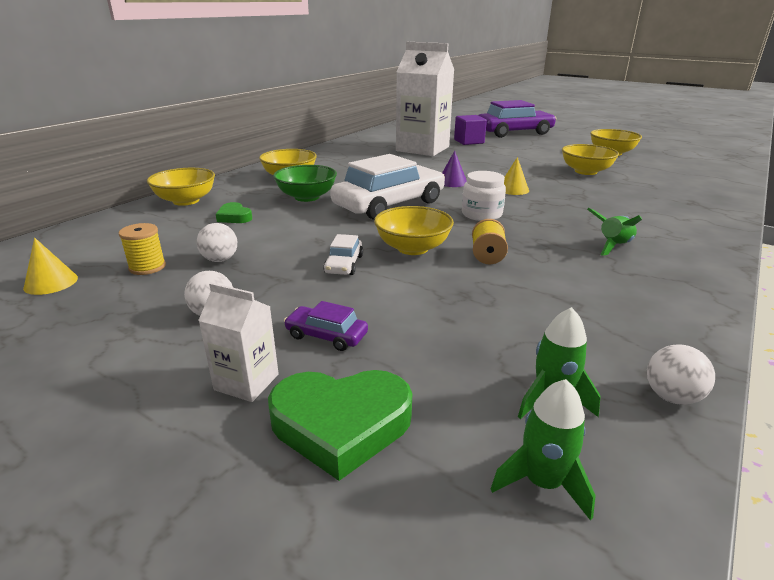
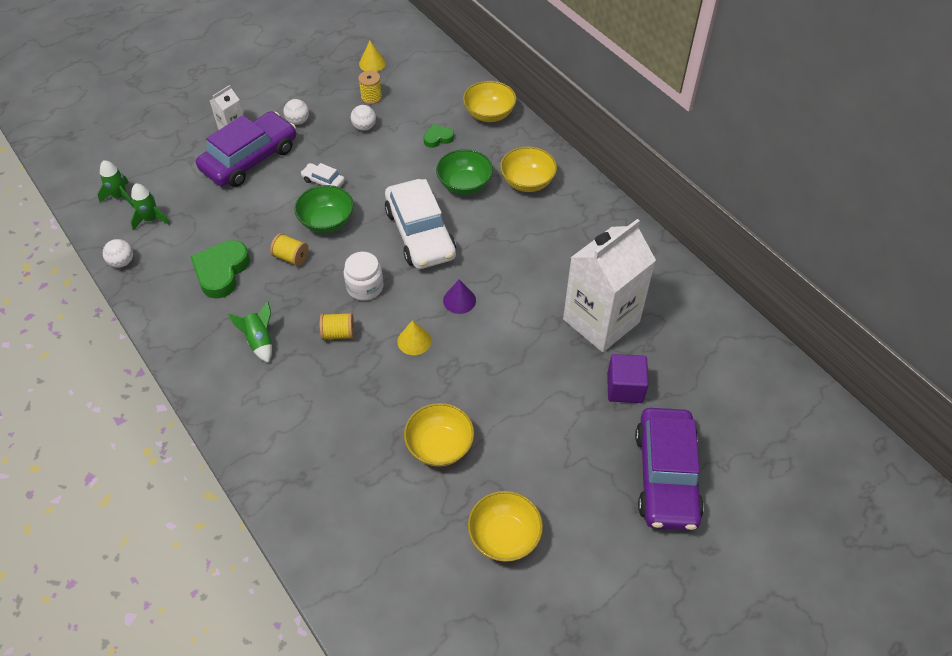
camera: 110 degrees right, 25 degrees up
(326, 335) = (250, 159): purple car -> purple car, size x2.36
(341, 425) = (186, 151): green heart -> green heart (221, 272)
(412, 248) = (327, 221): yellow bowl -> green bowl
(548, 215) = (338, 333): none -> yellow spool

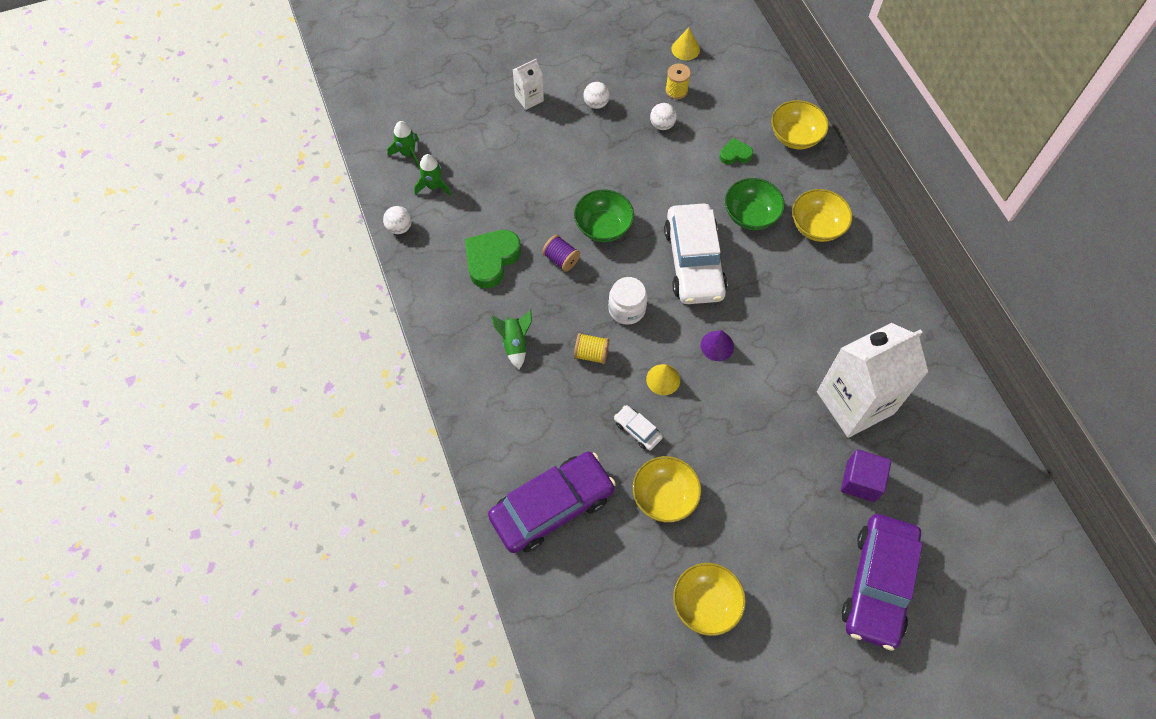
camera: 15 degrees right, 10 degrees up
(250, 159) = (540, 138): purple car -> purple car (552, 506)
(291, 257) = (561, 259): yellow spool -> purple spool
(323, 181) = (608, 180): white car -> white car (637, 430)

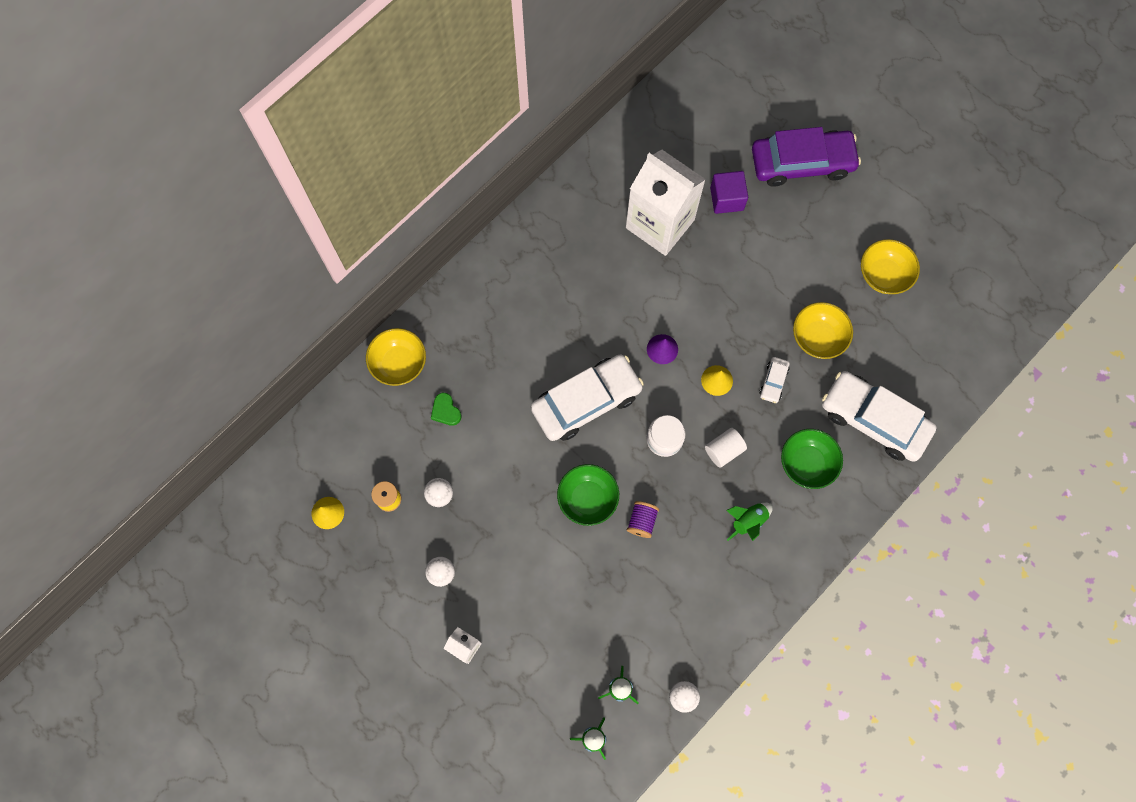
camera: 115 degrees left, 10 degrees up
(491, 260) = (674, 586): green heart -> none
(552, 506) = (874, 420): purple car -> white car
(591, 354) = (724, 450): yellow spool -> white cylinder
(751, 215) = (511, 371): green bowl -> green bowl (807, 463)
(817, 226) = (497, 309): yellow bowl -> none

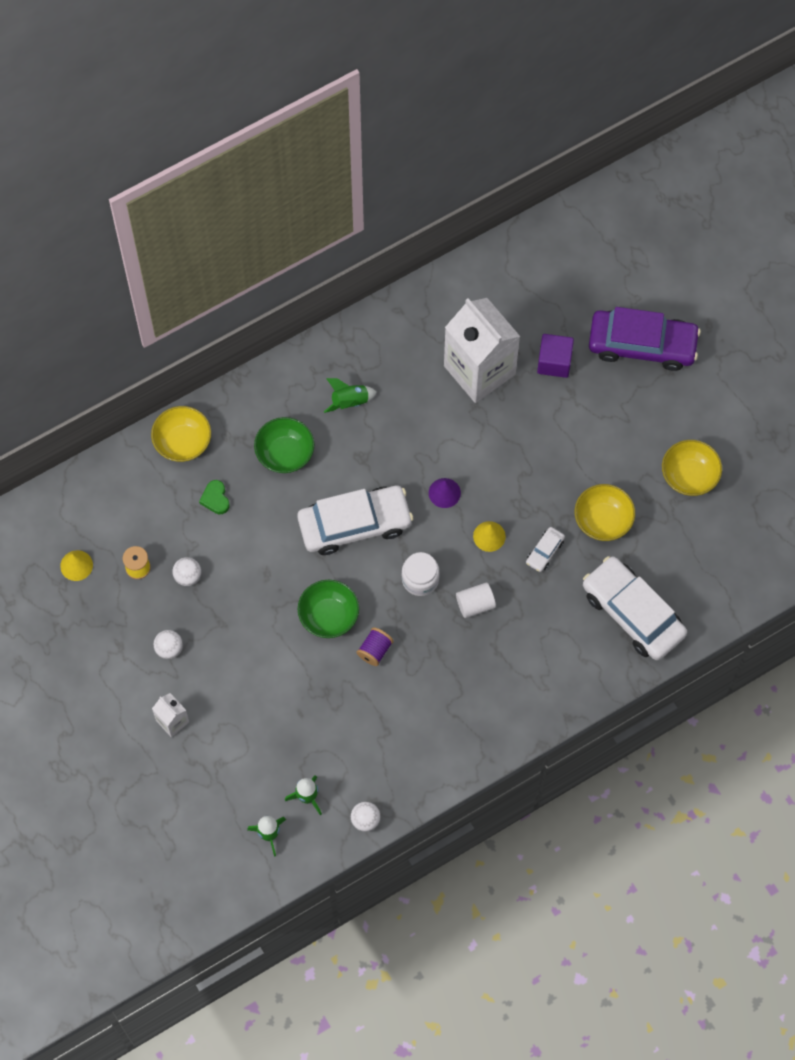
camera: 15 degrees right, 5 degrees down
(748, 521) = (478, 677): green rocket -> green rocket (349, 401)
(807, 463) = (553, 637): green bowl -> green bowl (285, 453)

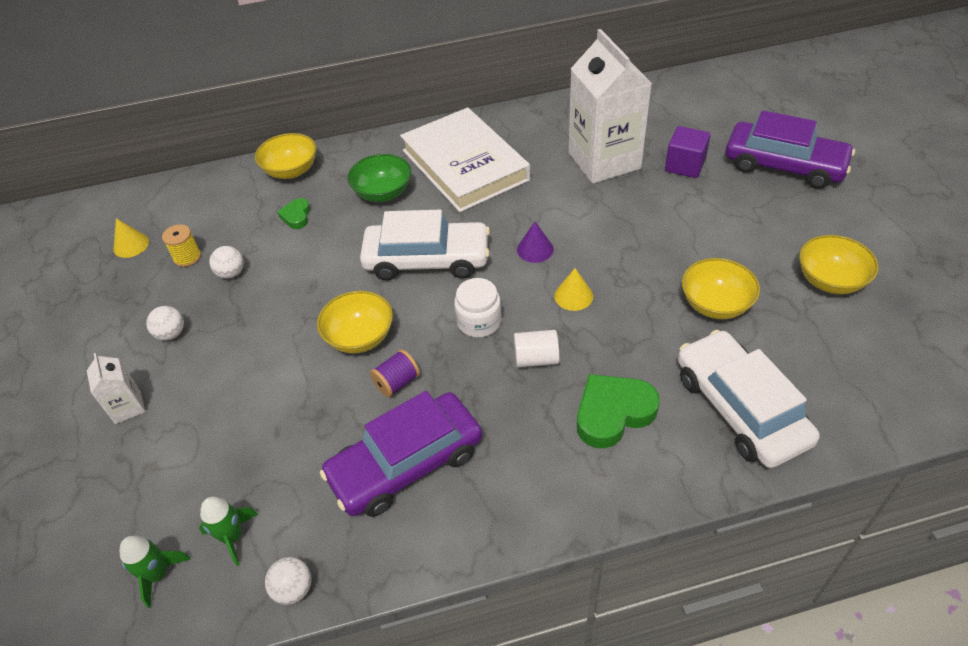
camera: 20 degrees right, 20 degrees down
(329, 616) = (360, 337): green bowl -> yellow bowl
(349, 401) = (464, 165): green rocket -> white book
(406, 715) = (406, 464): none -> purple car
(543, 639) = (613, 413): none -> green heart
(545, 551) = (636, 322): white car -> none

